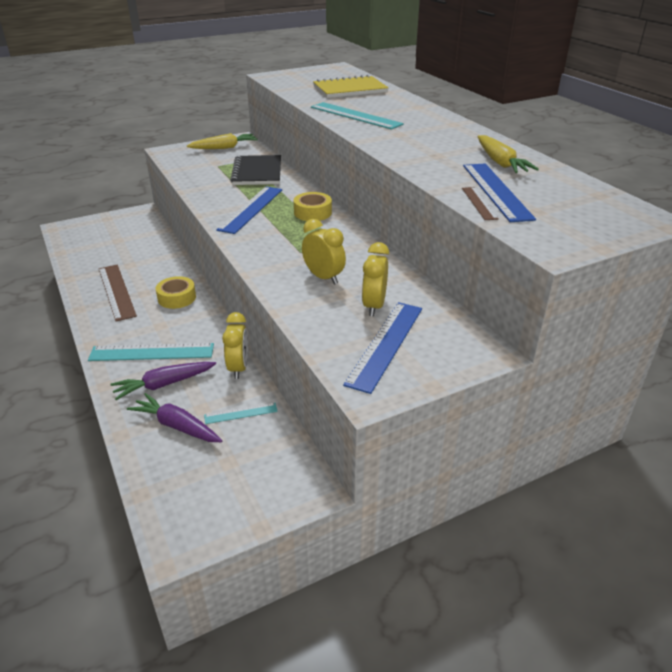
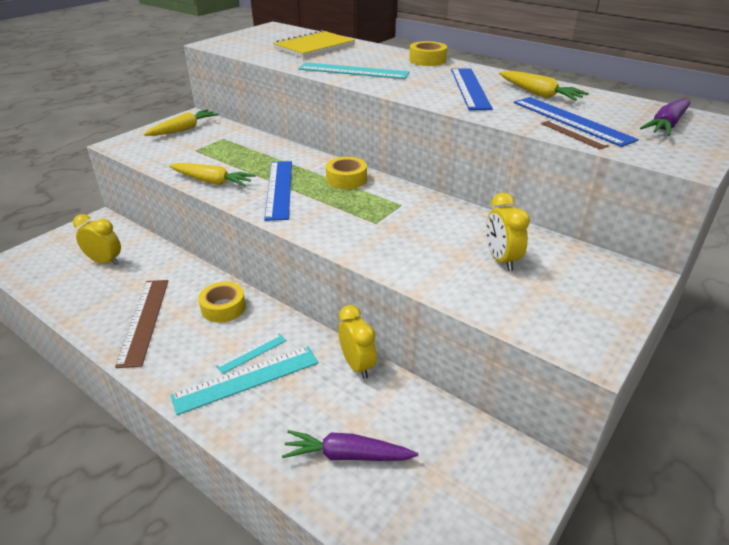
camera: 25 degrees left, 0 degrees up
(116, 291) = (144, 320): brown ruler -> brown ruler turned 45 degrees clockwise
(164, 384) = (292, 412): purple carrot -> purple carrot (666, 125)
(207, 193) = (212, 181): none -> yellow carrot
(241, 413) = (401, 414): turquoise ruler -> turquoise ruler (252, 353)
(257, 172) = (246, 149): black notebook -> none
(323, 277) = (425, 243): yellow clock -> yellow clock (105, 261)
(385, 344) = (551, 295): blue ruler -> blue ruler (469, 88)
(436, 115) = (427, 60): none -> yellow tape

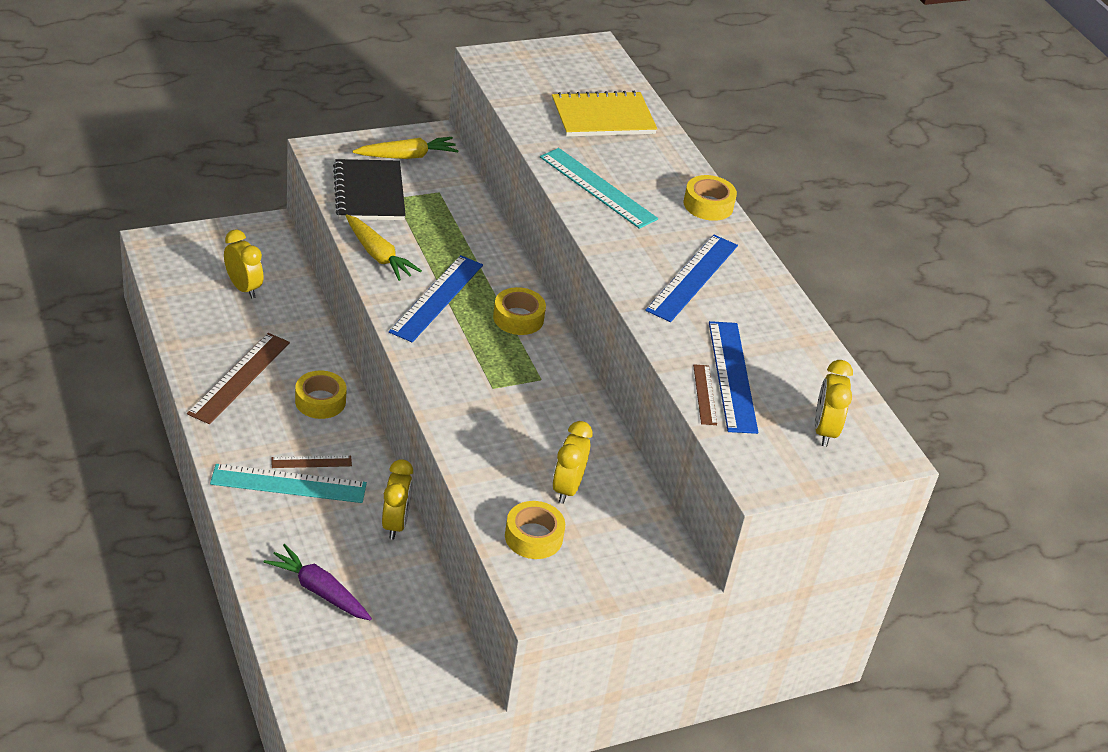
camera: 25 degrees right, 5 degrees up
(174, 153) = (369, 193): none -> black notebook
(252, 353) = (311, 462): turquoise ruler -> brown ruler
(523, 303) = (533, 537): none -> yellow tape
(539, 94) = (757, 323): yellow carrot -> none
(666, 125) = (824, 431): purple carrot -> yellow clock

